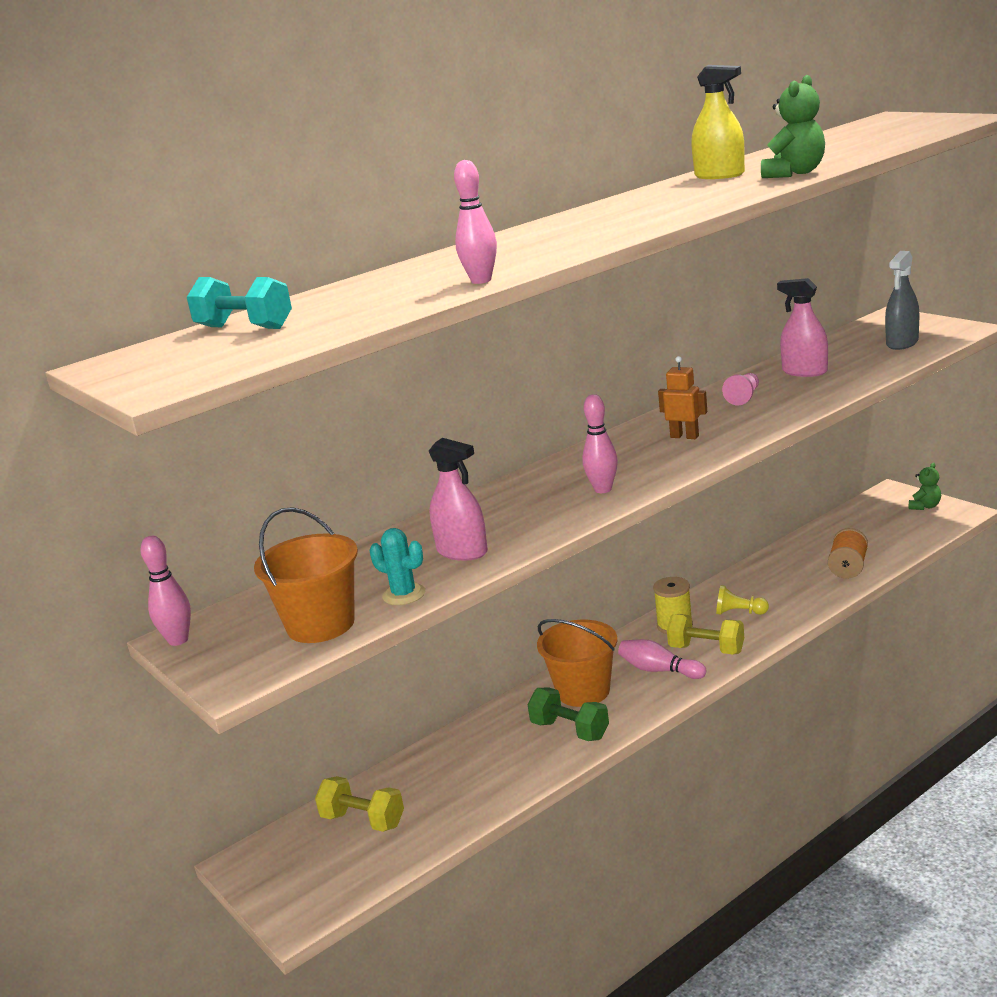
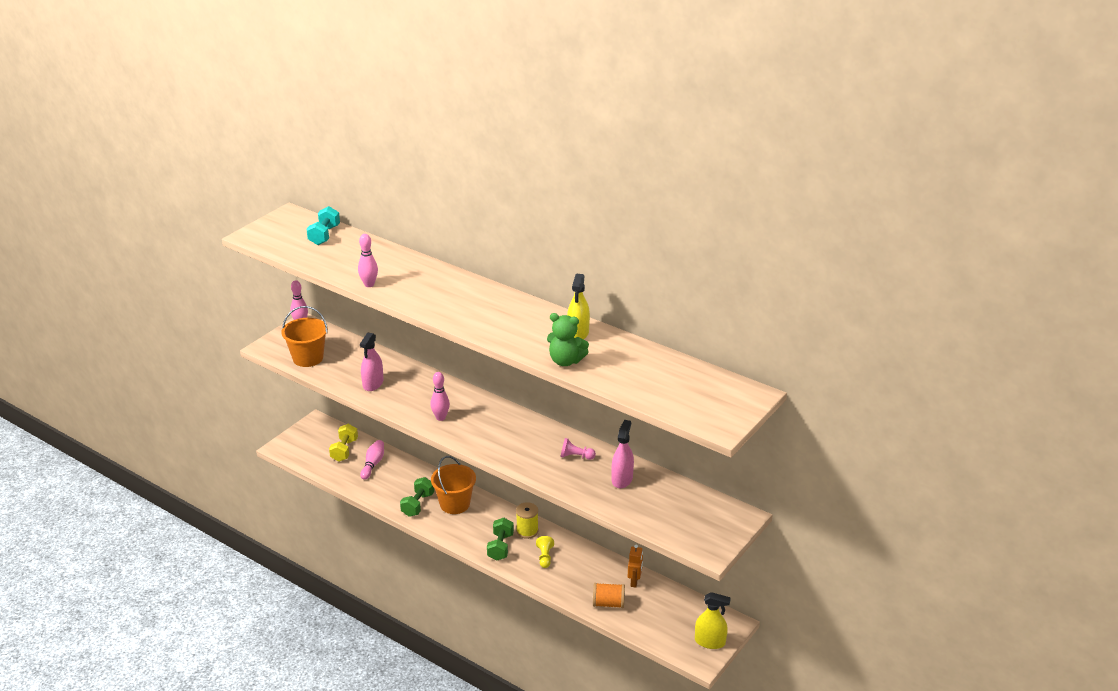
camera: 70 degrees right, 10 degrees up
(404, 595) = (332, 375): turquoise cactus -> none
(659, 670) = (477, 530): pink bowling pin -> pink bowling pin (373, 464)
(684, 436) = (512, 438): orange robot -> orange robot (634, 581)
(706, 650) = (500, 547): yellow dumbbell -> green dumbbell
(902, 343) = (680, 522): grey spray bottle -> none
(925, 506) = (710, 642): green teddy bear -> yellow spray bottle

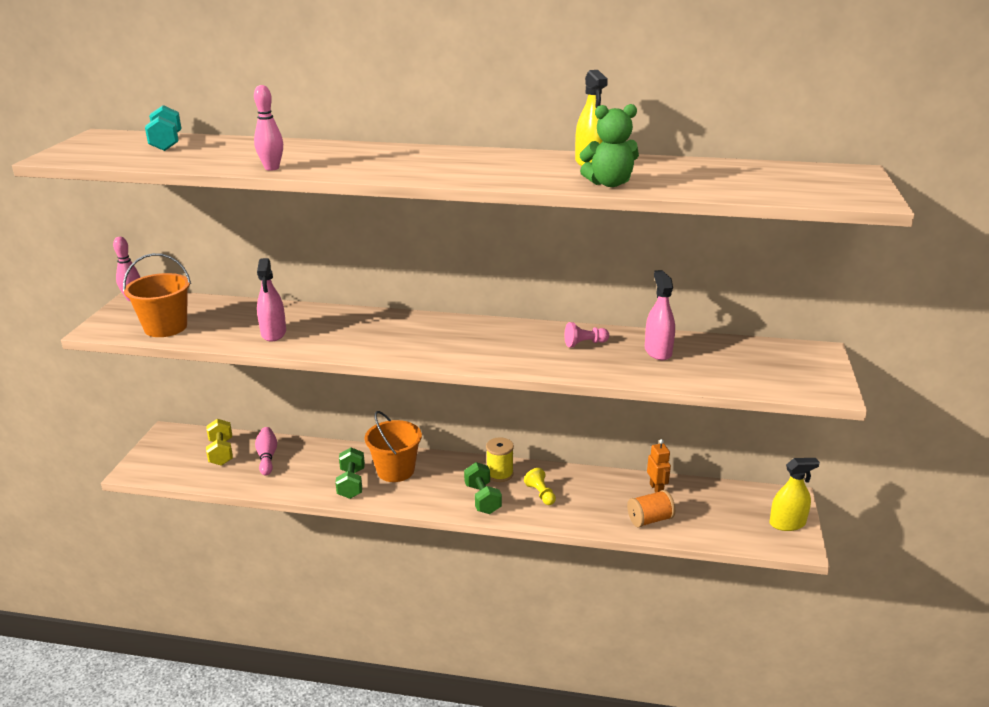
camera: 25 degrees left, 5 degrees down
(440, 418) = (389, 345): pink bowling pin -> none

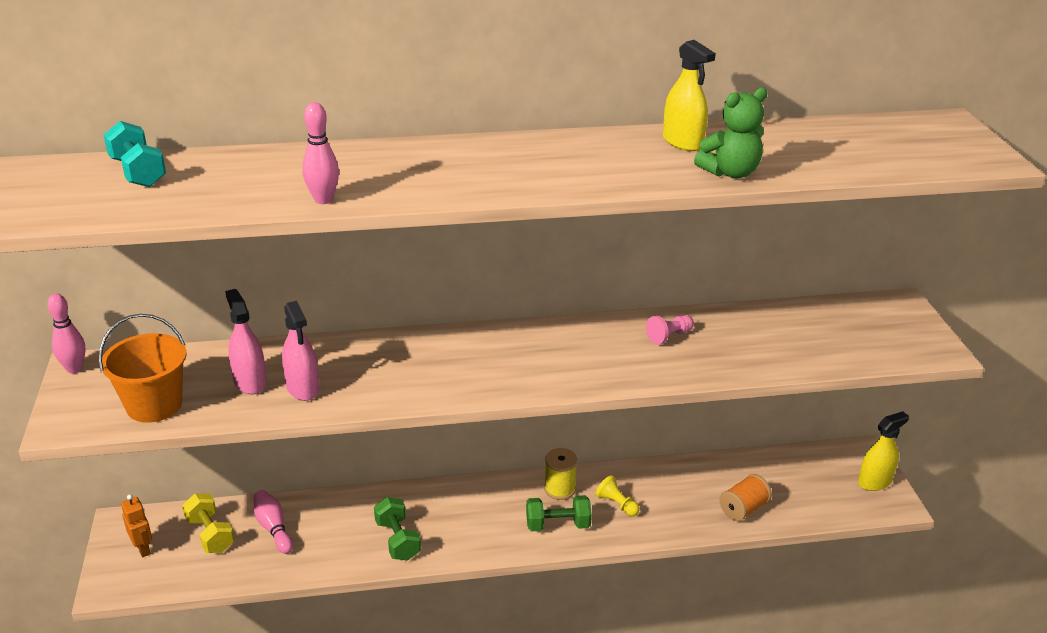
camera: 20 degrees left, 5 degrees up
(395, 470) = (440, 511): orange bucket -> none
(482, 499) = (557, 525): green dumbbell -> green dumbbell turned 60 degrees counterclockwise
(656, 489) = (732, 470): orange robot -> orange robot (143, 548)
(658, 351) = (749, 332): pink spray bottle -> pink spray bottle (250, 382)

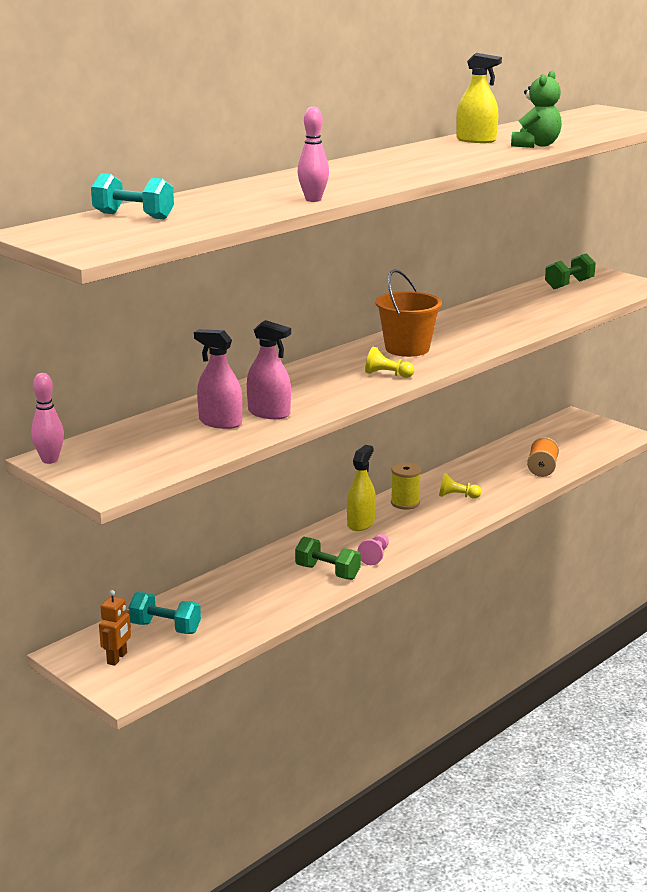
camera: 35 degrees left, 10 degrees down
(143, 548) = (117, 658): orange robot -> orange robot turned 90 degrees clockwise
(154, 405) = (167, 455): orange bucket -> orange bucket (407, 349)
(210, 535) = (165, 628): yellow dumbbell -> turquoise dumbbell
(273, 528) = (214, 604): pink bowling pin -> none
(473, 381) = (387, 375): none -> yellow pawn
(557, 525) = (432, 521): green dumbbell -> green dumbbell (569, 284)
(669, 336) = (476, 320): pink pawn -> pink pawn (375, 556)
(874, 481) = (601, 428): yellow spray bottle -> yellow spray bottle (361, 523)

